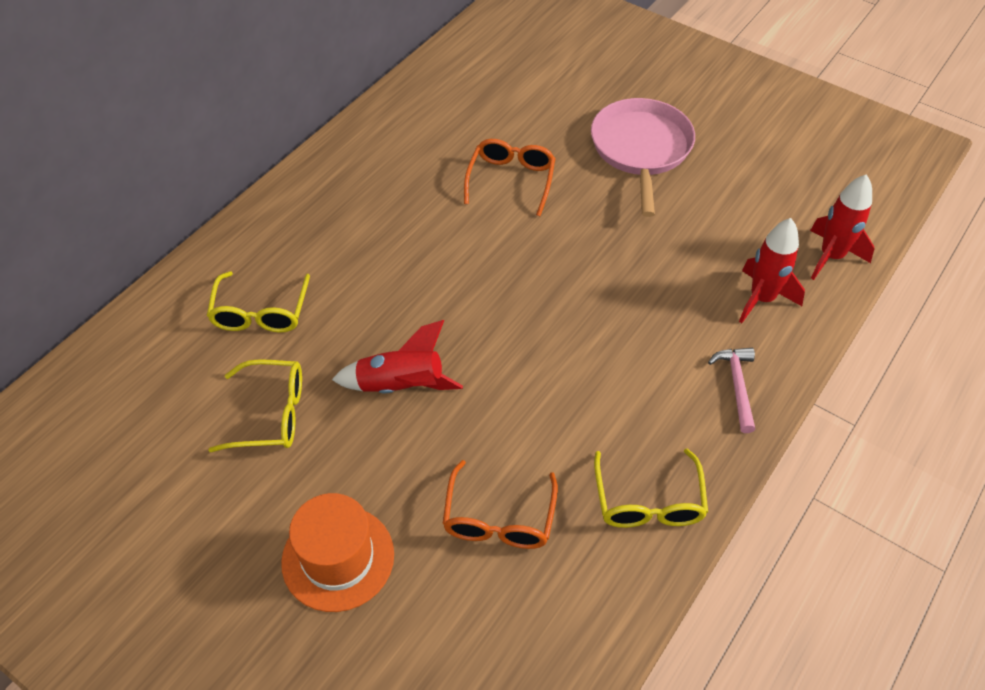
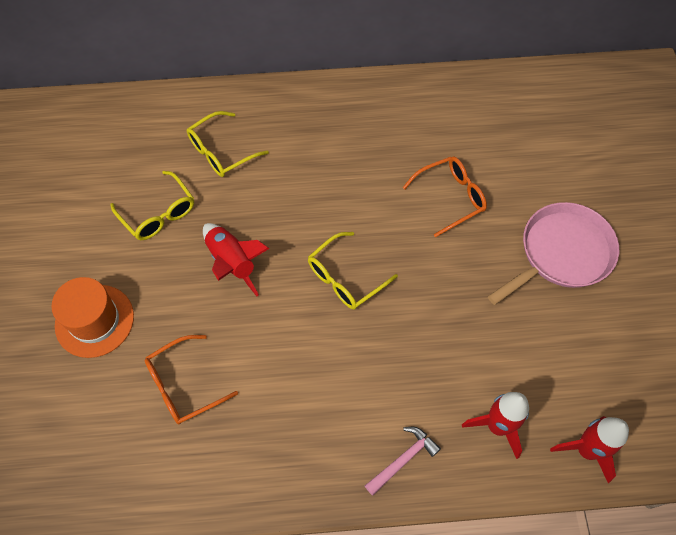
camera: 50 degrees right, 10 degrees up
(648, 502) = (263, 464): yellow glasses -> yellow glasses (345, 278)

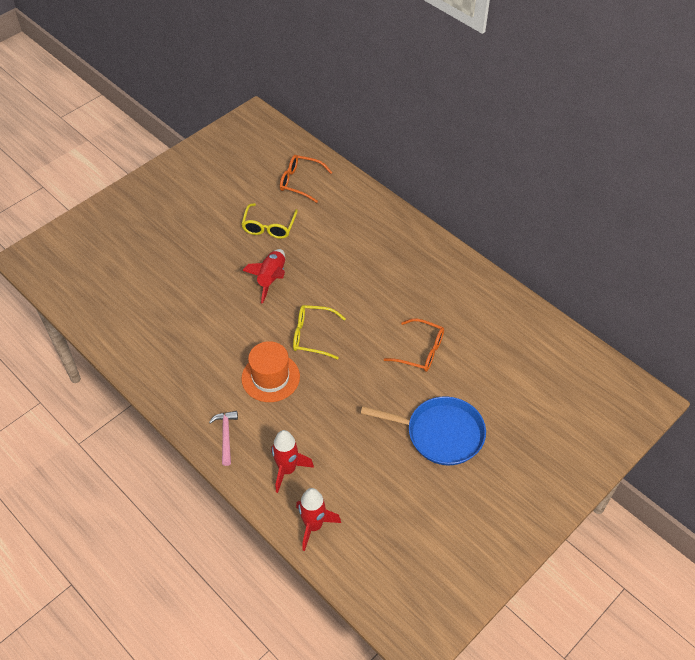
camera: 50 degrees right, 10 degrees down
(94, 320) = (182, 247): orange hat -> orange hat (270, 377)
(183, 385) = (180, 309): orange glasses -> orange glasses (300, 182)
(221, 152) = (336, 225): yellow glasses -> none
(403, 459) = (226, 436): pink hammer -> pink hammer turned 105 degrees counterclockwise
(562, 253) = (440, 434): pink pan -> blue pan

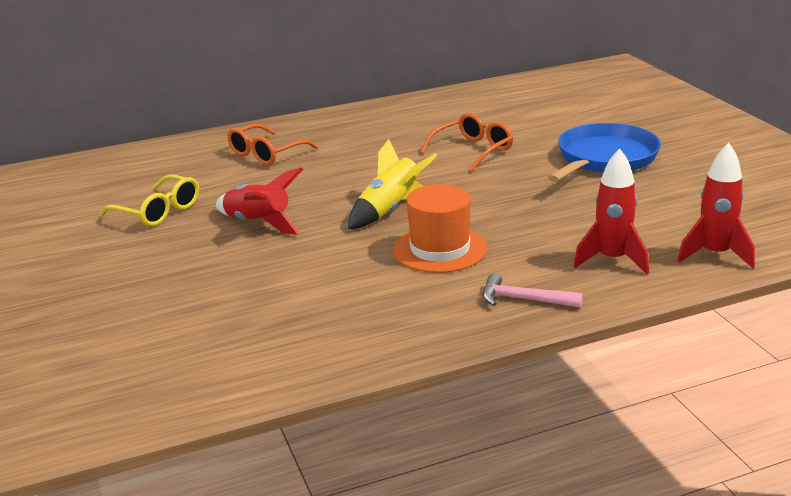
camera: 65 degrees left, 25 degrees down
(300, 182) = (104, 179): orange glasses -> orange glasses (266, 154)
(312, 335) = (390, 210): yellow glasses -> yellow rocket

